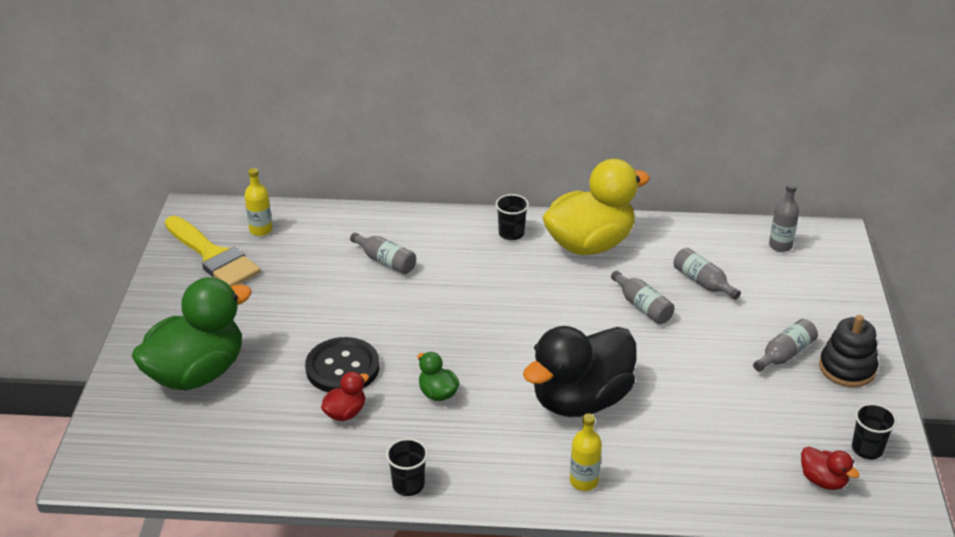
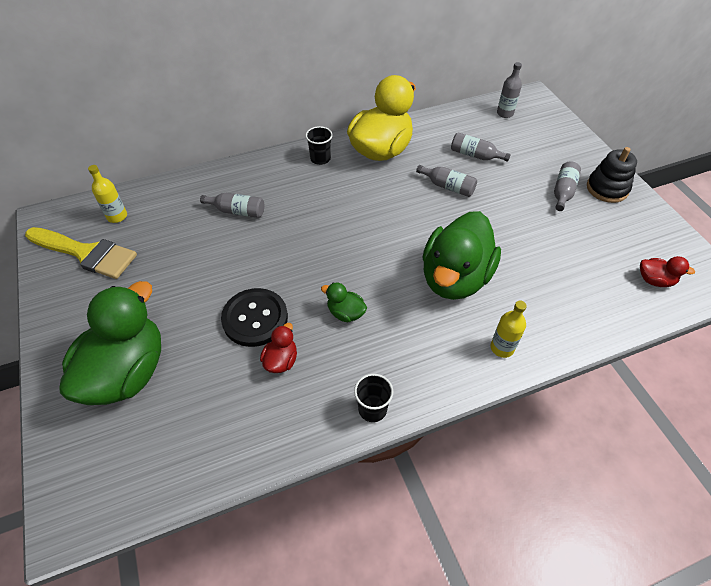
camera: 25 degrees left, 15 degrees up
(581, 400) = (455, 278): black duck -> green duck
(867, 449) = (662, 245): black cup -> none

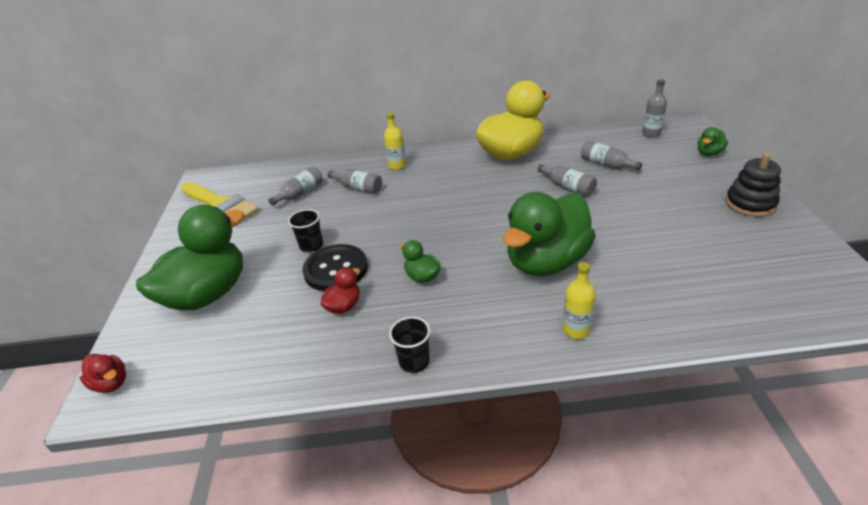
camera: 20 degrees right, 15 degrees down
(117, 216) = (257, 182): yellow bottle -> yellow bottle (397, 166)
(320, 159) = (450, 156): black cup -> black cup (311, 246)
(560, 133) = (709, 153): none -> green duck
(563, 192) = (695, 202): grey bottle -> grey bottle (300, 193)
(654, 280) = (787, 293): red duck -> red duck (111, 383)

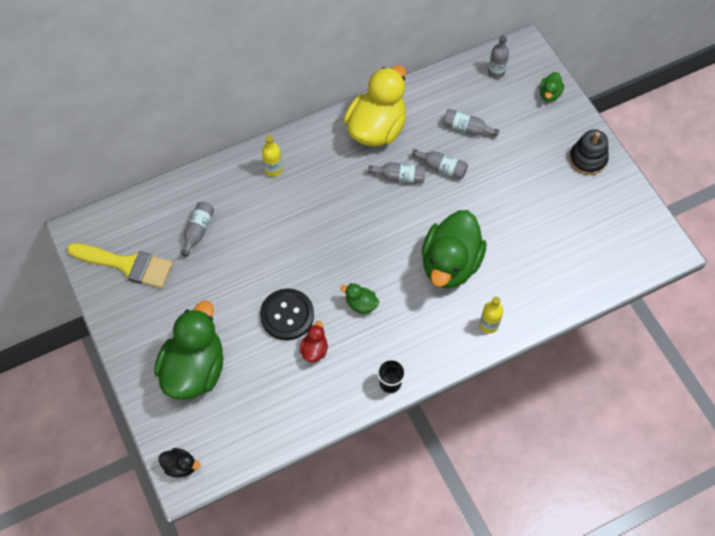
camera: 25 degrees left, 25 degrees up
(111, 383) = (180, 466): red duck -> black duck
(311, 246) = (250, 294): black cup -> none
(358, 188) = (251, 210): grey bottle -> grey bottle (400, 176)

